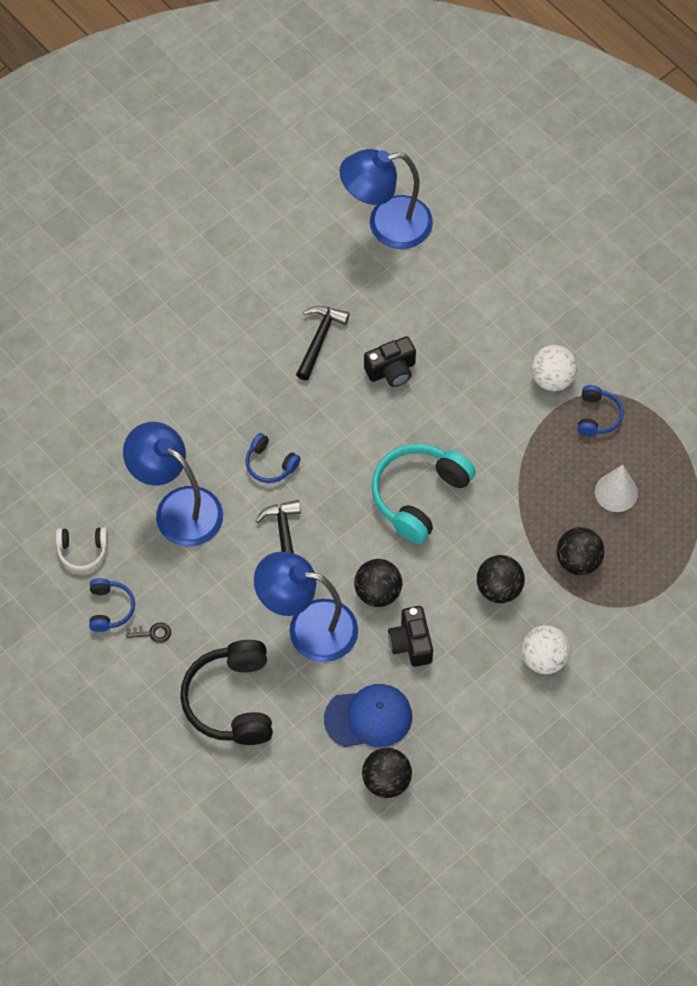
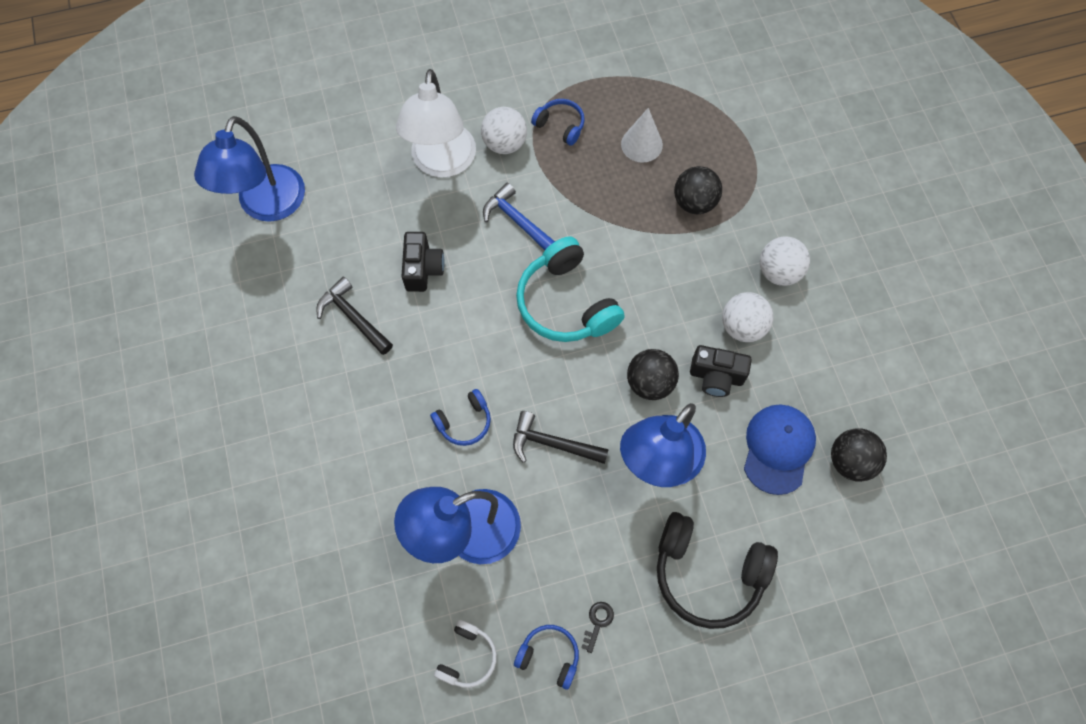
camera: 65 degrees left, 5 degrees up
(471, 647) = (742, 327): none -> white ball
(478, 424) = (518, 221): none -> blue hammer
(499, 588) = (693, 277): black ball -> none
(503, 338) = (442, 163): none -> white lamp

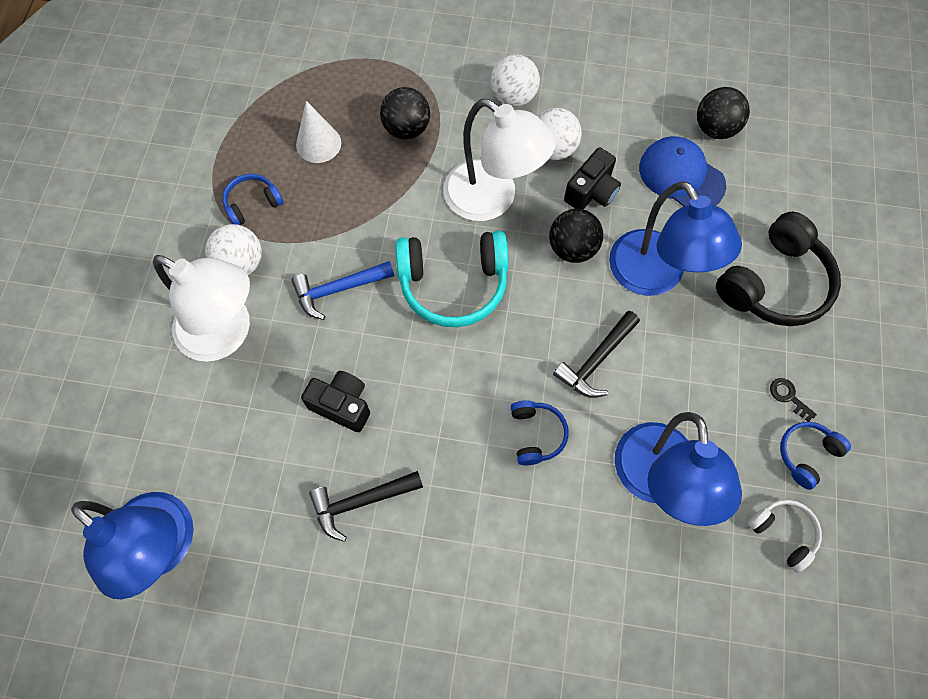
camera: 65 degrees left, 0 degrees up
(663, 299) = (492, 199): none -> white lamp

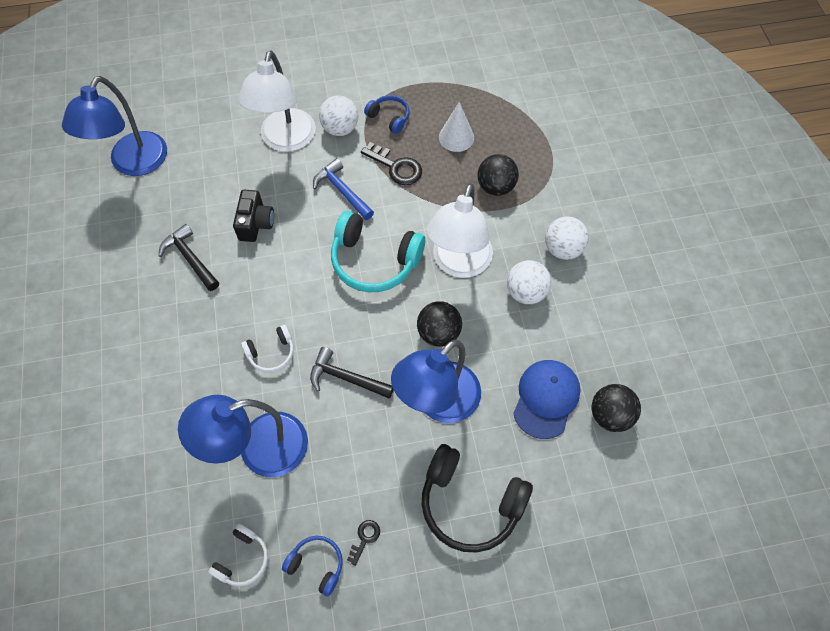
camera: 70 degrees right, 5 degrees down
(331, 220) = (396, 167): none -> black key
(453, 284) = (374, 260): turquoise headphones -> turquoise headphones turned 45 degrees counterclockwise
(536, 434) = (271, 353): blue headphones -> white headphones
(591, 192) = (498, 332): black camera -> none

